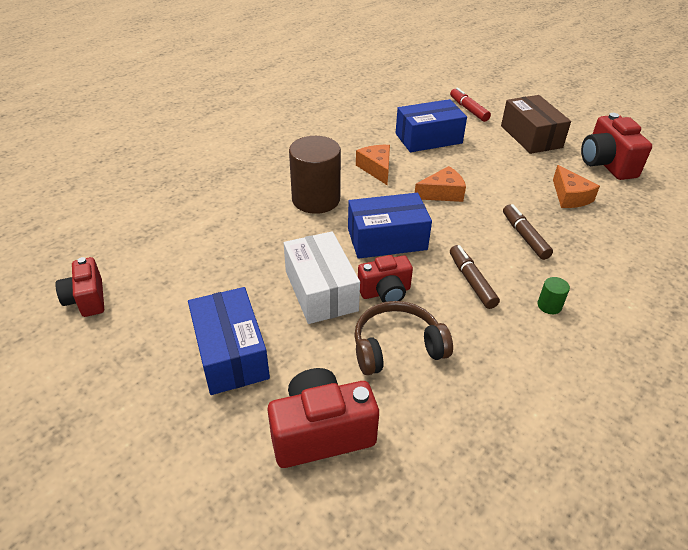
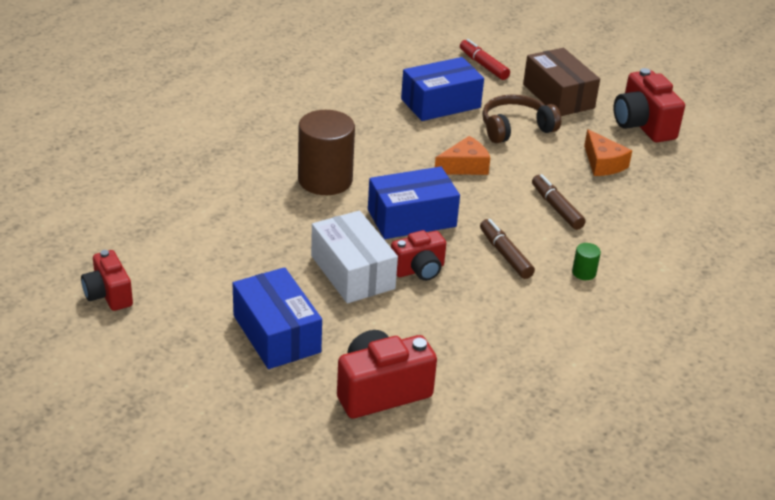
camera: 10 degrees left, 5 degrees down
(376, 169) = (386, 142): orange cheese -> none
(397, 347) = (439, 318): brown headphones -> brown headphones (515, 128)

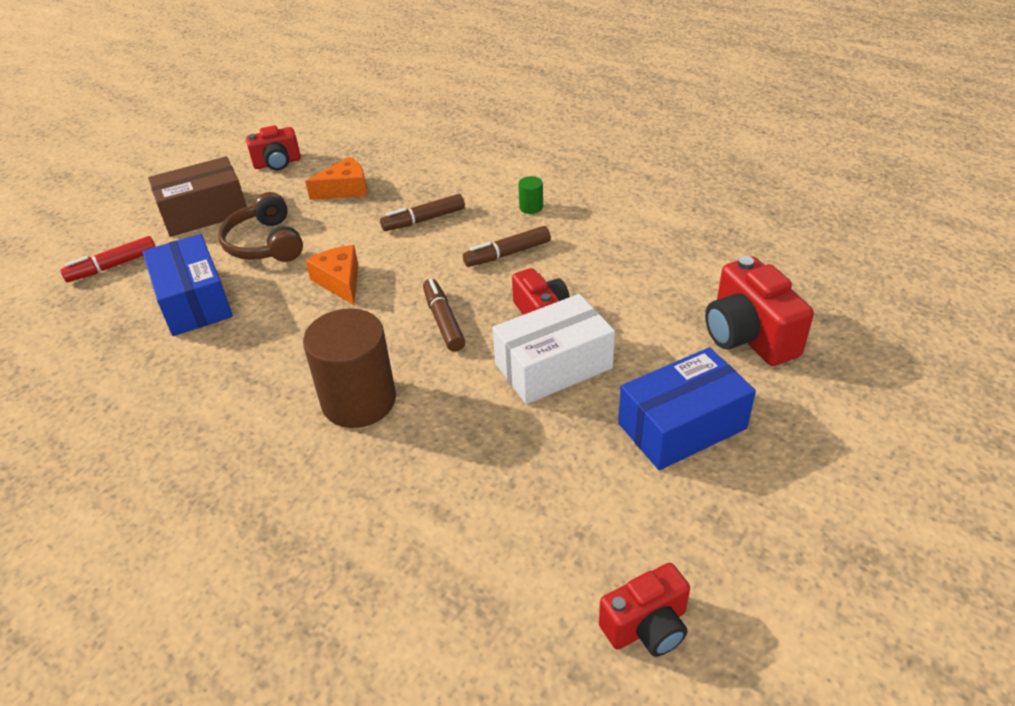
camera: 85 degrees left, 5 degrees up
(411, 218) = (443, 321): blue box -> brown marker
(642, 125) = (277, 163): red camera -> red camera, size x0.64

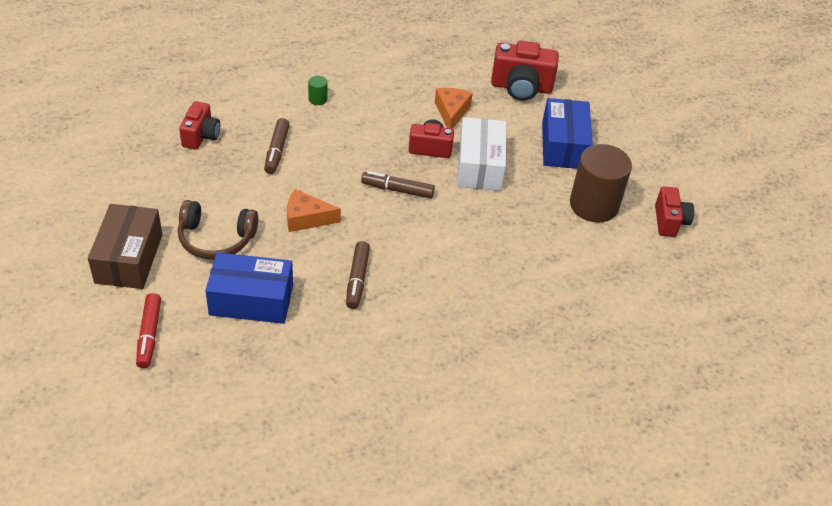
camera: 65 degrees left, 5 degrees up
(277, 163) = (101, 192): red camera -> red camera (201, 136)
(345, 189) = (189, 171): orange cheese -> orange cheese (451, 112)
(359, 401) = (438, 255): brown cylinder -> brown cylinder (594, 205)
(507, 254) = (357, 133): brown marker -> brown marker (357, 279)

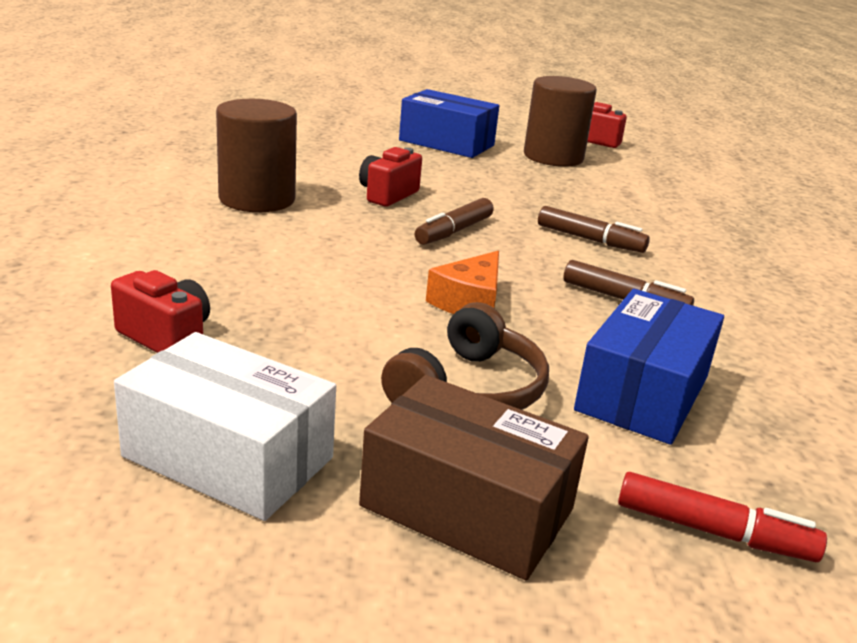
camera: 65 degrees left, 20 degrees down
(277, 151) = (286, 284): brown marker -> brown marker (590, 240)
(318, 99) = (198, 228): green cylinder -> none
(374, 103) = (257, 199): none -> brown cylinder
(451, 112) = (330, 169): orange cheese -> none
(479, 166) = (446, 182): white box -> white box (228, 457)
(521, 87) = (326, 132): red camera -> none

